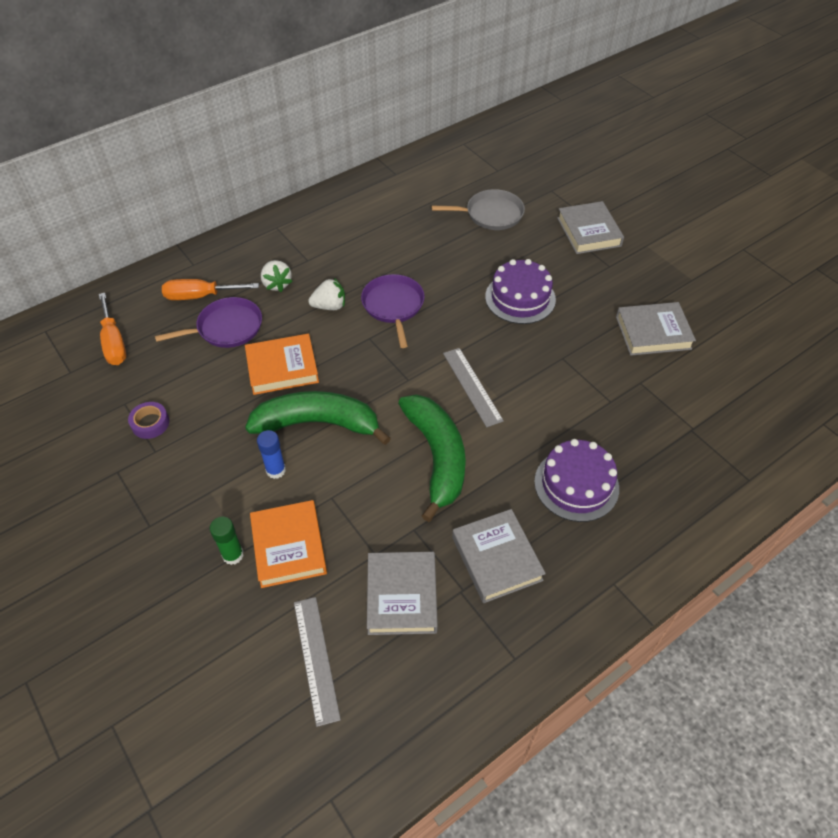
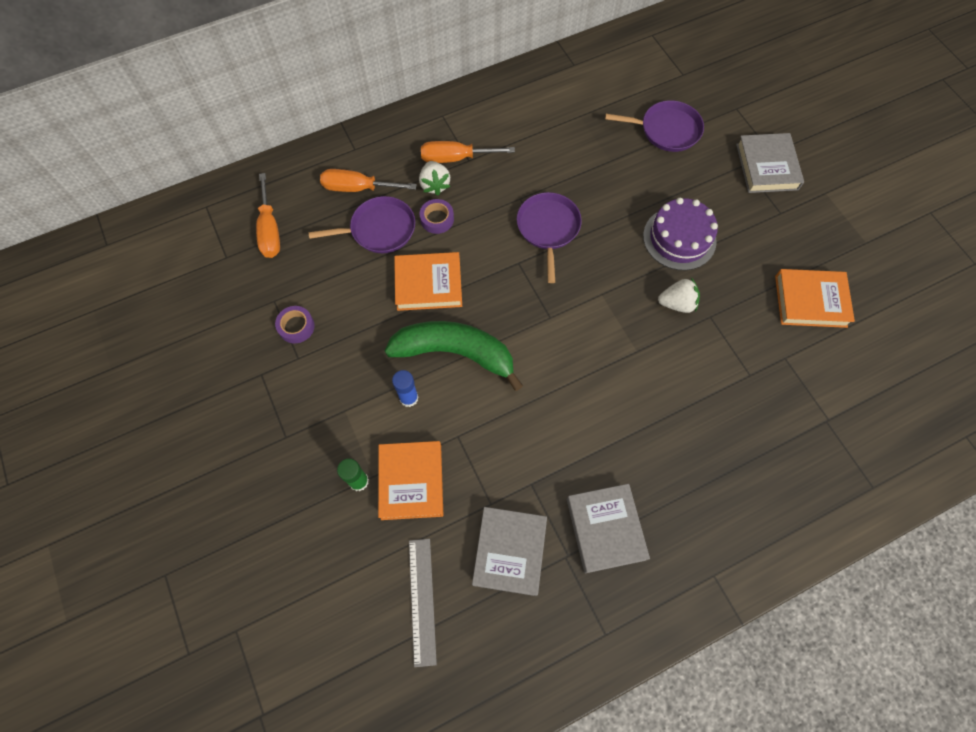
camera: 10 degrees right, 15 degrees up
(283, 312) = (437, 219): none -> purple tape
(294, 260) = (455, 158): none -> orange screwdriver
(329, 306) = (484, 219): white strawberry -> white strawberry (677, 303)
(437, 457) = (565, 409): green banana -> none
(472, 386) = (612, 335): grey ruler -> none
(491, 214) = (666, 130): grey pan -> purple pan
(576, 484) = (697, 463): purple cake -> none
(653, 333) = (810, 301): grey book -> orange book

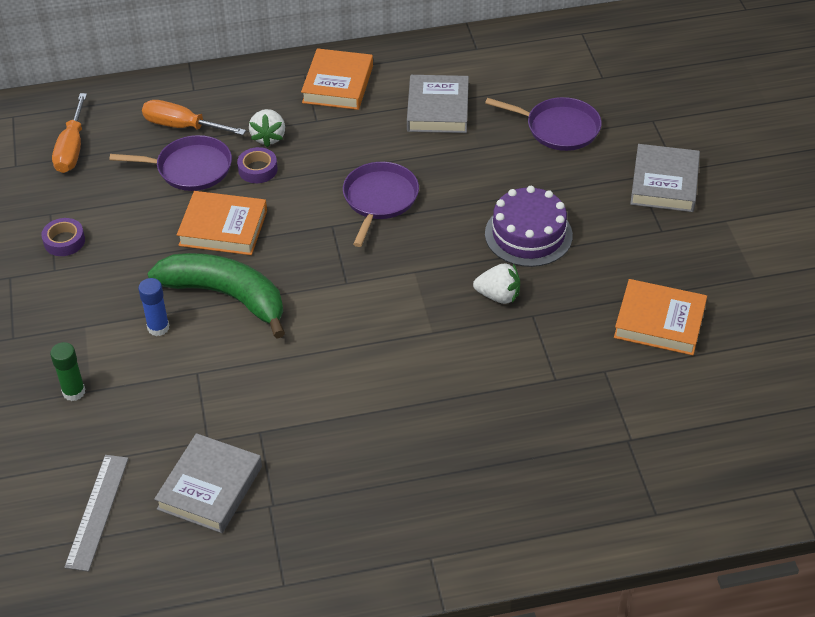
camera: 15 degrees right, 20 degrees down
(411, 481) = (129, 403): orange book -> orange book (337, 84)
(455, 158) = (302, 116): orange screwdriver -> none
(605, 529) = (325, 489): grey book -> grey book (438, 109)

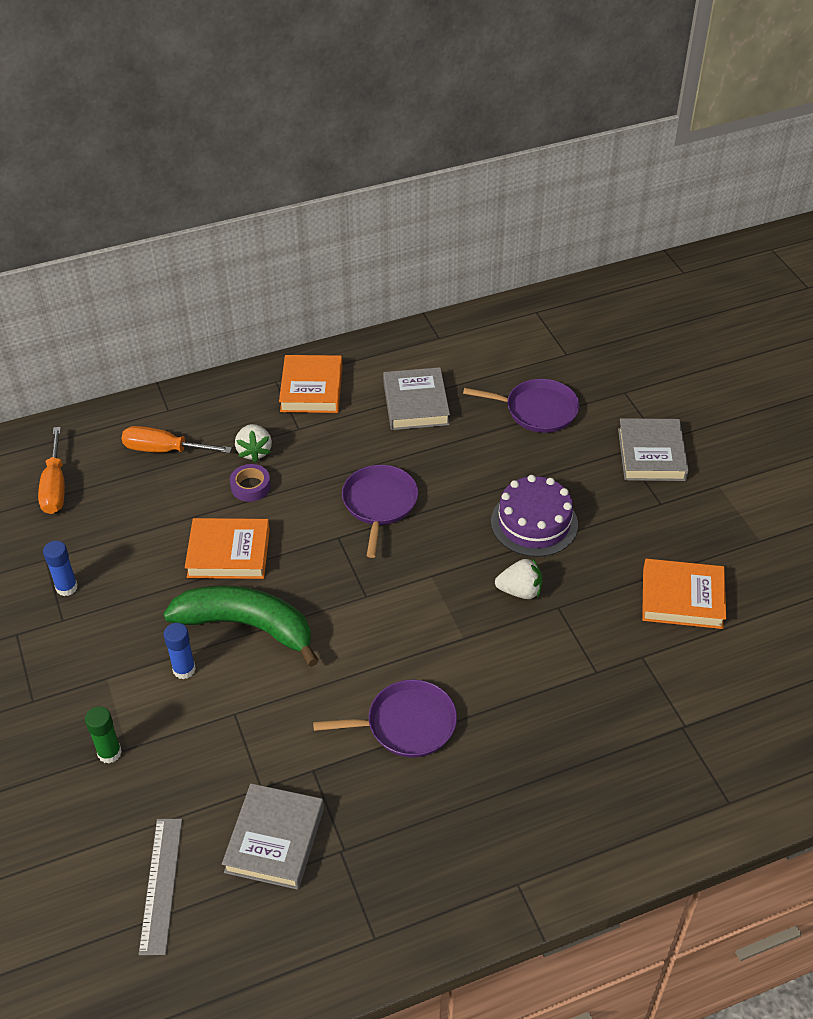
camera: 10 degrees left, 0 degrees up
(64, 241) = (66, 587): purple tape -> blue glue stick
(190, 168) = (181, 493): purple pan -> purple pan (406, 724)

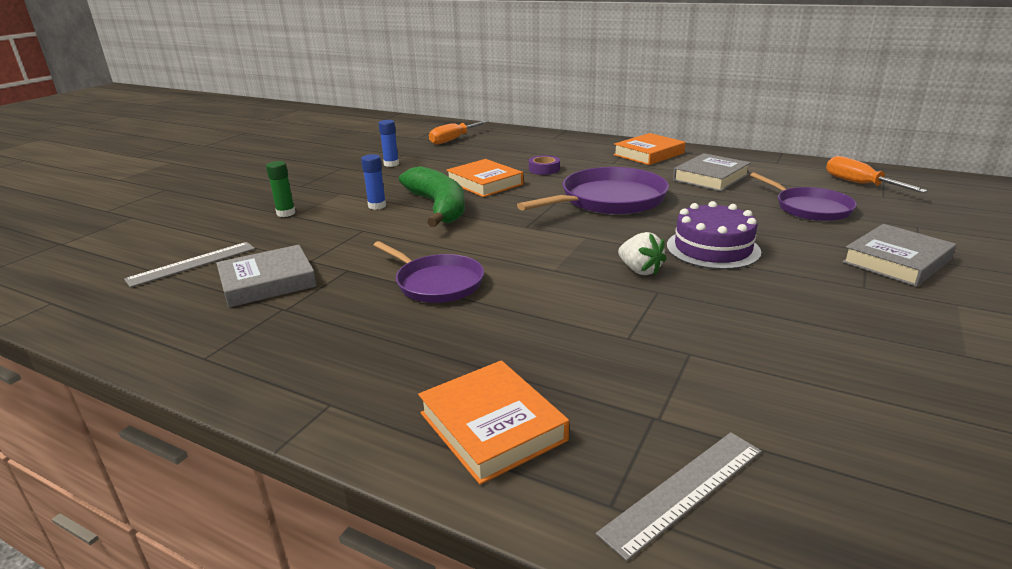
camera: 50 degrees right, 20 degrees down
(164, 450) = (525, 146): orange screwdriver -> orange screwdriver (859, 184)
(254, 451) = (571, 161): white strawberry -> none
(379, 504) = (608, 200): purple pan -> purple pan, size x1.55
(682, 598) = (797, 344): orange book -> orange book (492, 426)
(745, 763) = (683, 490): none -> grey ruler

